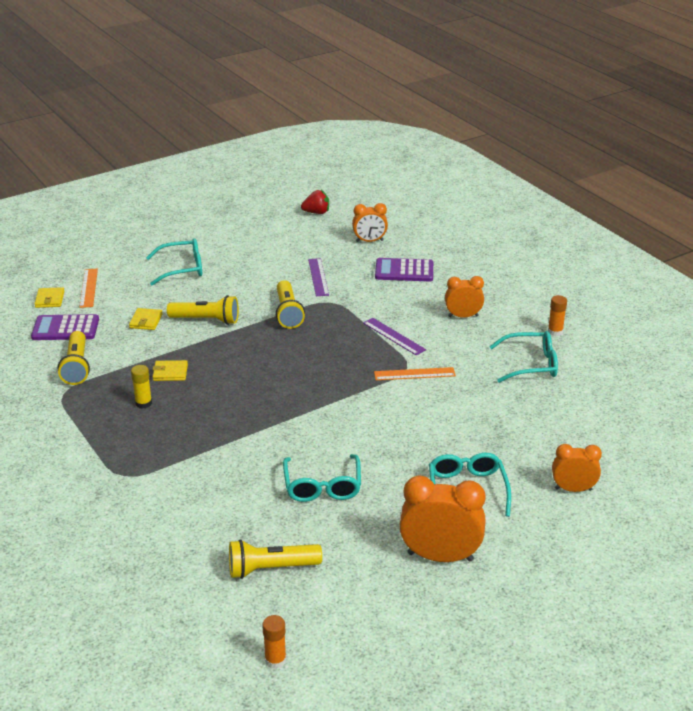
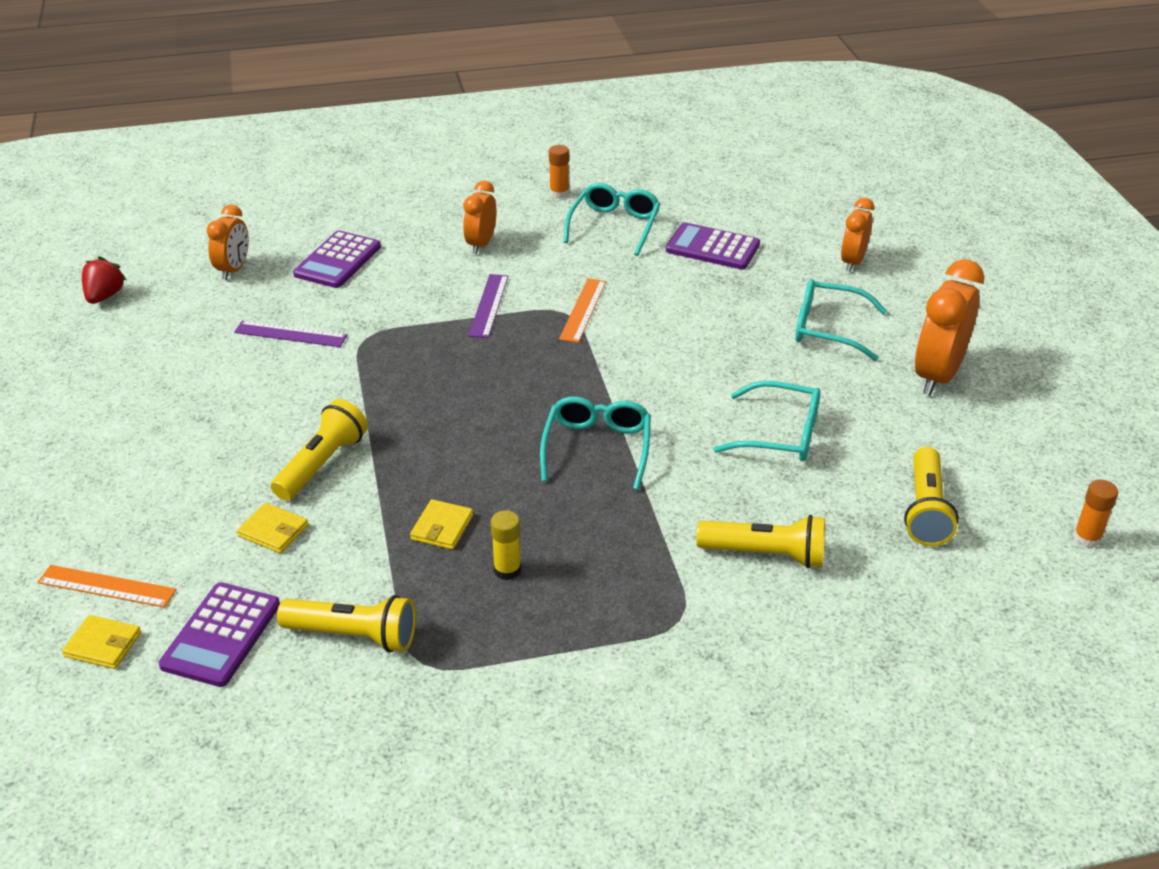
camera: 70 degrees left, 5 degrees up
(182, 268) = (144, 463): turquoise glasses -> turquoise glasses (597, 448)
(288, 313) = (364, 381): yellow flashlight -> yellow flashlight (765, 554)
(394, 336) = (488, 305): purple ruler -> purple ruler turned 60 degrees counterclockwise
(537, 414) = (712, 248): none -> purple calculator

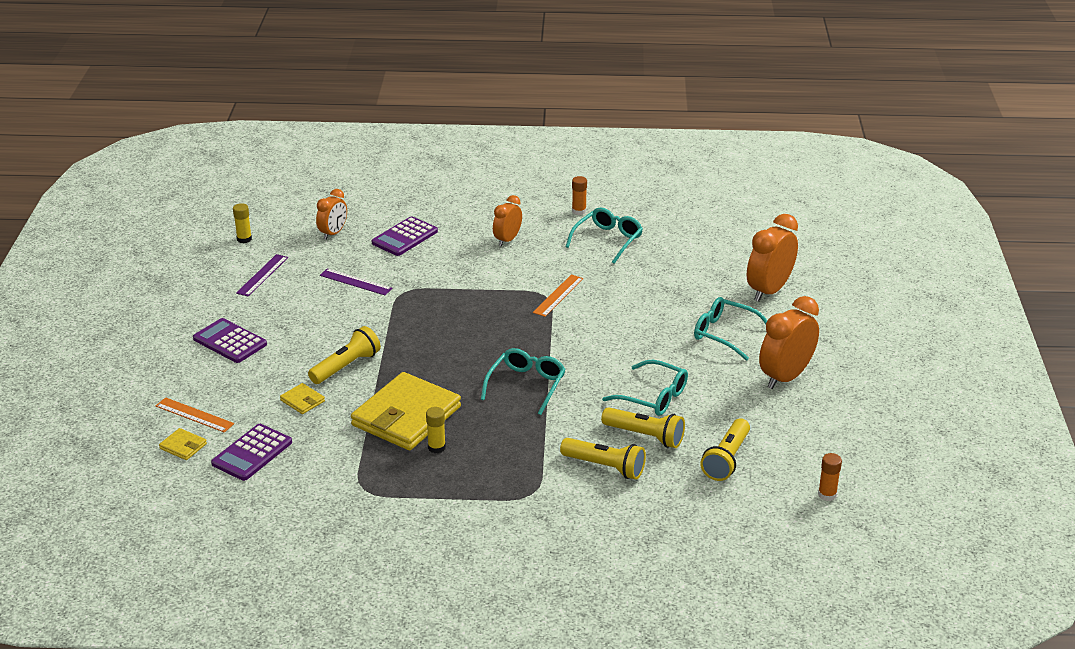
camera: 15 degrees right, 5 degrees down
(105, 296) = (244, 239): red strawberry -> yellow glue stick
(354, 636) = (329, 467): yellow flashlight -> yellow flashlight (645, 436)
(442, 527) = (406, 416): yellow wallet -> yellow wallet, size x2.46
(488, 305) = (494, 283): purple ruler -> purple ruler (262, 275)
(712, 248) = (671, 266): purple calculator -> purple calculator (230, 342)
(852, 262) = (769, 291): orange clock -> orange clock, size x1.66

